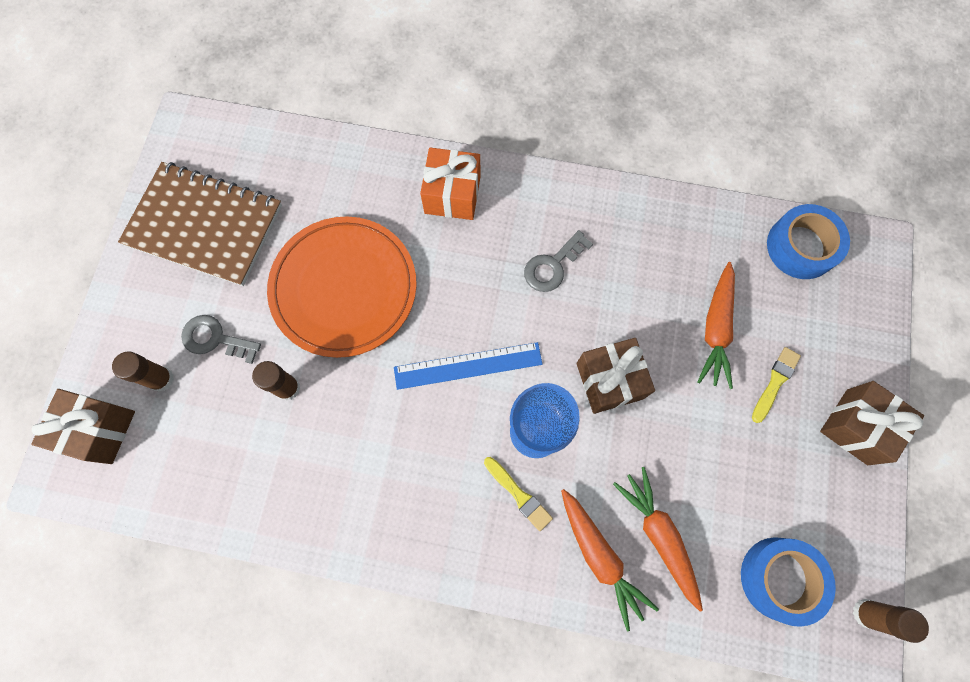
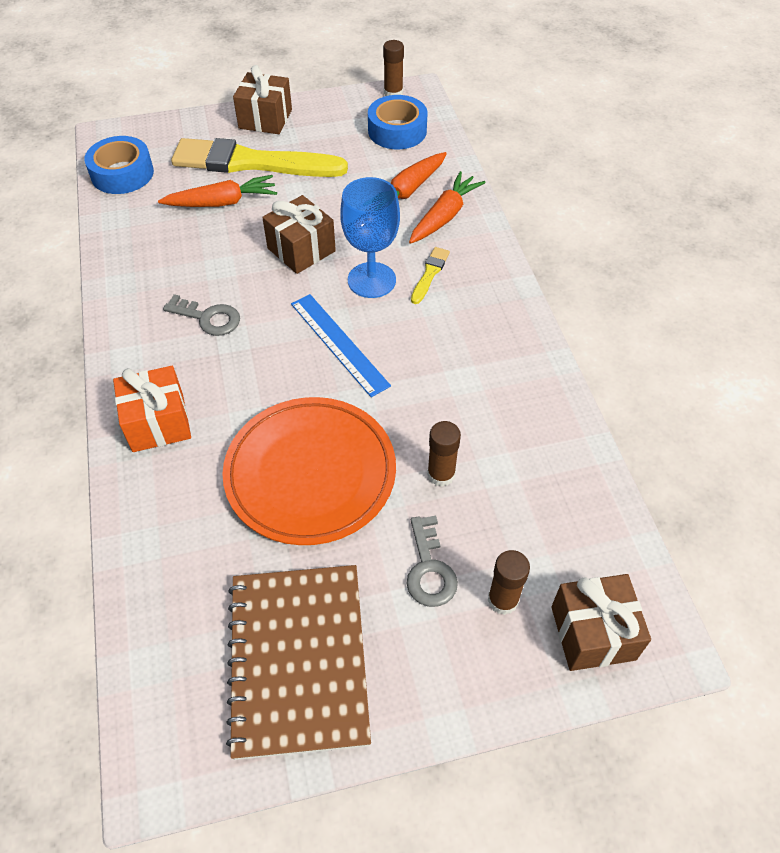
camera: 115 degrees left, 20 degrees down
(775, 382) = (252, 162): yellow brush -> yellow brush, size x2.47

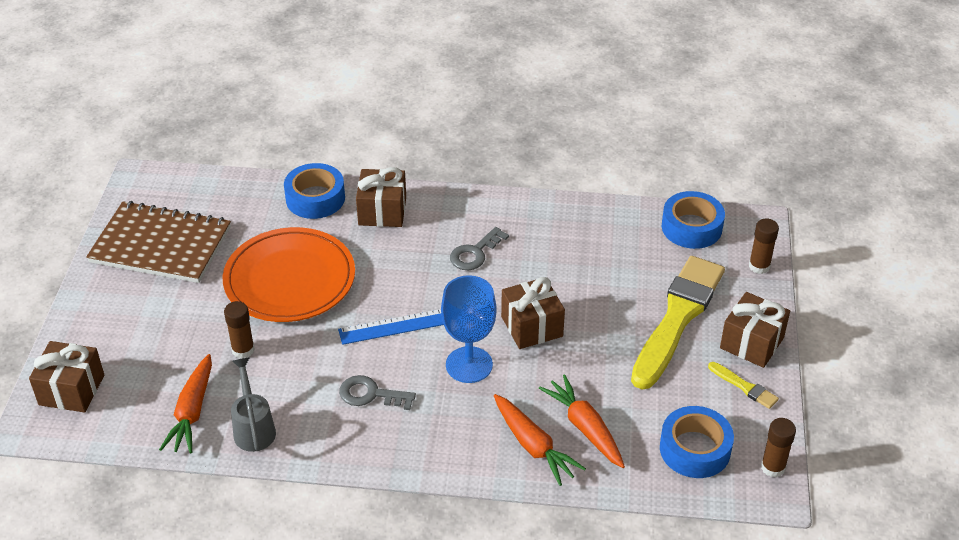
camera: 110 degrees right, 10 degrees down
(149, 504) = (315, 198): none -> blue tape
(158, 423) = (382, 211): orange gift -> brown gift
(222, 202) = (622, 286): orange carrot -> orange carrot (192, 412)
(429, 569) = (175, 321): grey key -> grey key (371, 394)
(430, 274) = (457, 408): yellow brush -> yellow brush (744, 387)
(503, 600) = (127, 351): brown glue stick -> brown glue stick (759, 266)
(539, 420) = (253, 427): none -> grey watering can

